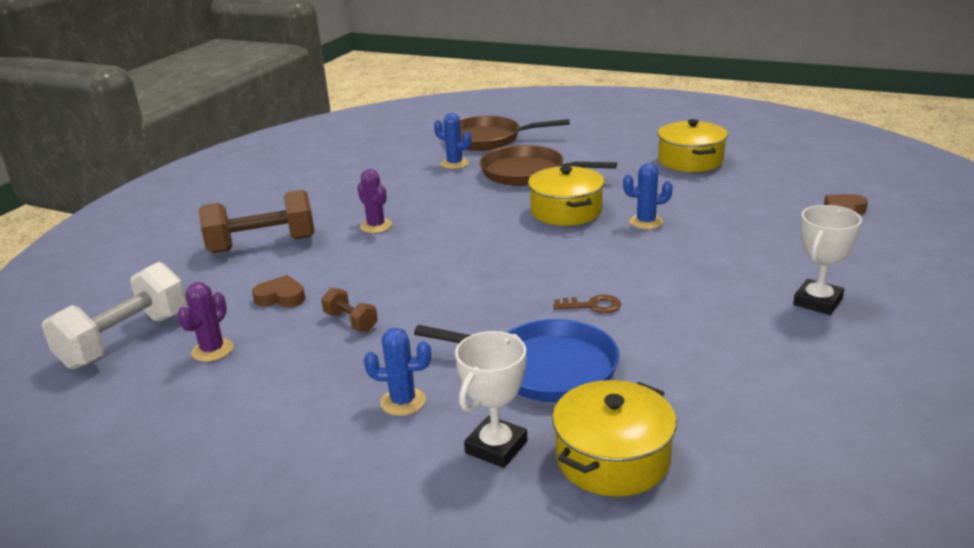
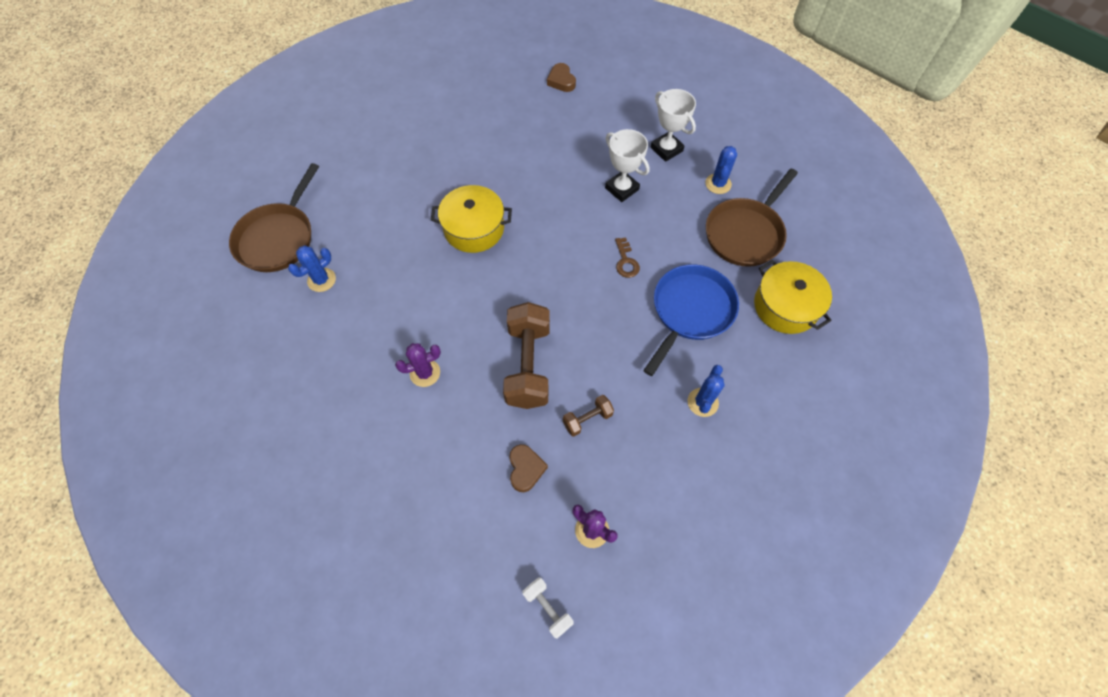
camera: 75 degrees left, 35 degrees up
(125, 340) = (547, 608): white dumbbell -> white dumbbell, size x0.48
(262, 244) = (412, 478): brown dumbbell -> brown dumbbell (528, 365)
(281, 297) = (525, 469): brown heart -> brown heart turned 150 degrees clockwise
(496, 447) = (762, 360): white trophy -> white trophy (622, 189)
(528, 173) = (381, 231): brown pan -> brown pan (745, 233)
(592, 306) = (626, 261): brown key -> brown key turned 150 degrees clockwise
(646, 222) = (520, 187): blue cactus -> blue cactus (718, 184)
(690, 160) = (428, 119): yellow pot -> none

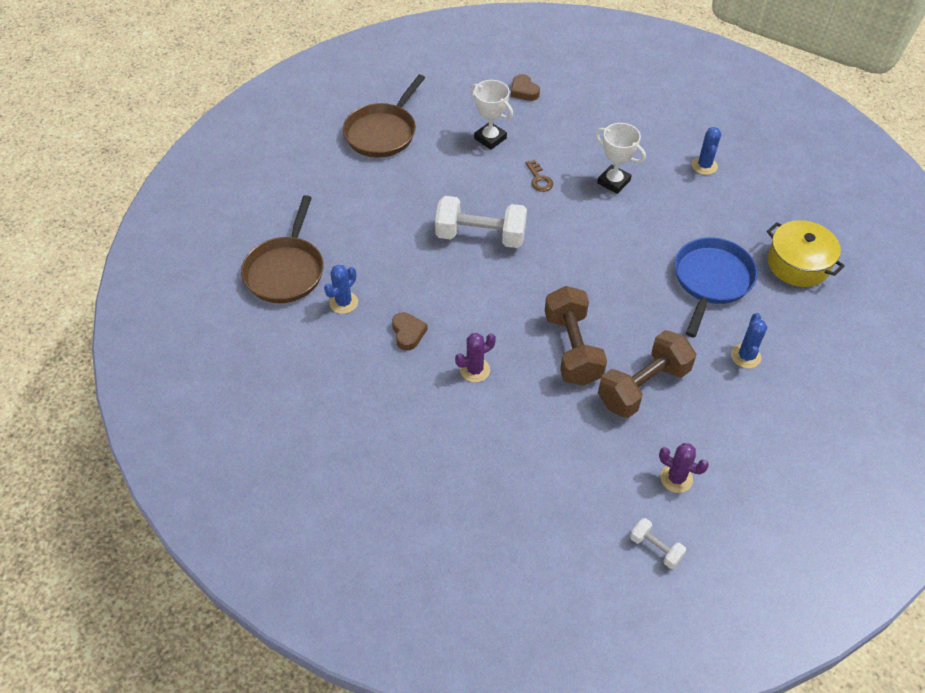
camera: 10 degrees left, 10 degrees down
(474, 228) = (480, 236): yellow pot -> white dumbbell
(525, 469) = (598, 437): brown heart -> brown heart (408, 333)
(587, 419) = (643, 386): brown dumbbell -> brown dumbbell, size x2.07
(626, 261) = (637, 245): brown key -> brown key (539, 179)
(666, 149) = (646, 141): white trophy -> white trophy (490, 138)
(745, 233) = (743, 206): brown pan -> brown pan (382, 132)

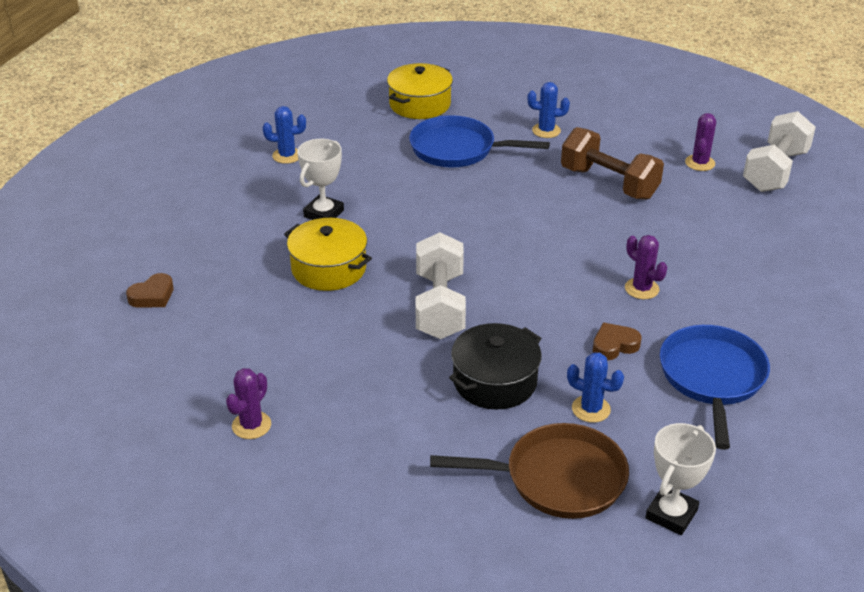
camera: 100 degrees left, 15 degrees down
(353, 387) = (712, 378): none -> blue pan
(382, 132) = (251, 425): brown pan -> purple cactus
(388, 254) = (495, 381): none -> black pot
(490, 138) = (255, 316): white trophy -> white trophy (671, 514)
(539, 179) = (329, 268): brown key -> yellow pot
(572, 349) = (582, 227): brown dumbbell -> none
(655, 548) = (775, 171): white dumbbell -> white dumbbell, size x2.07

